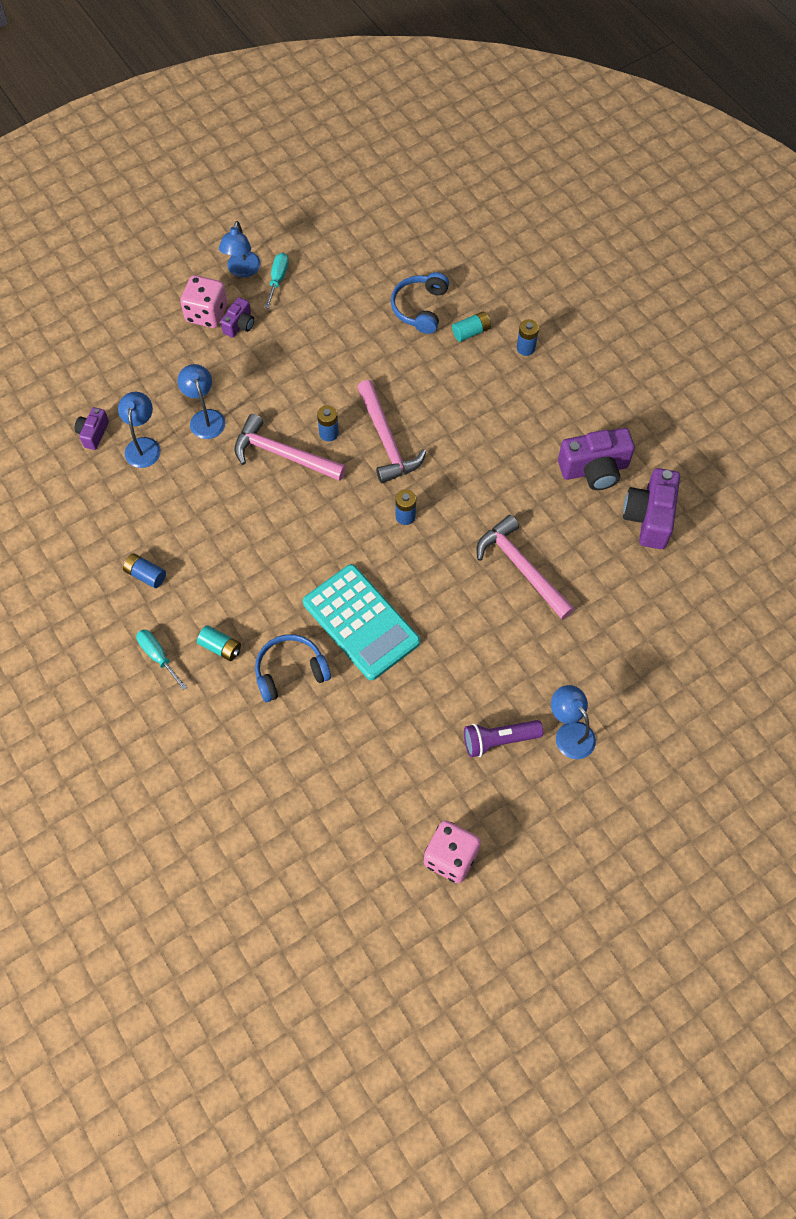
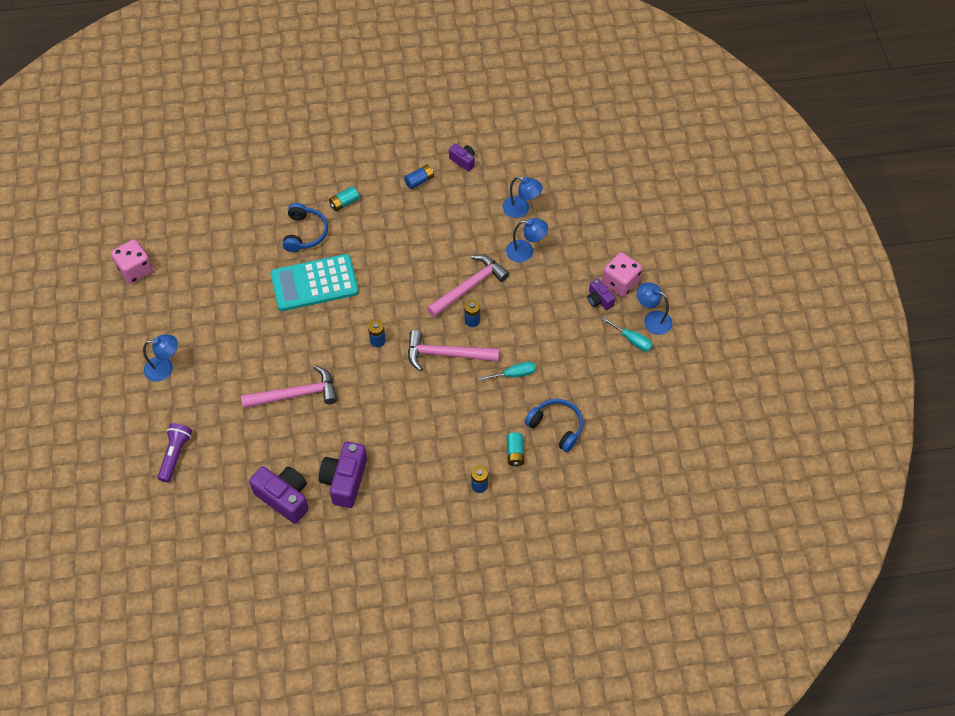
camera: 115 degrees right, 5 degrees down
(93, 433) = (546, 185): purple camera -> purple camera (463, 161)
(158, 656) = (358, 170): turquoise screwdriver -> turquoise screwdriver (514, 374)
(499, 740) = (187, 326): purple flashlight -> purple flashlight (175, 455)

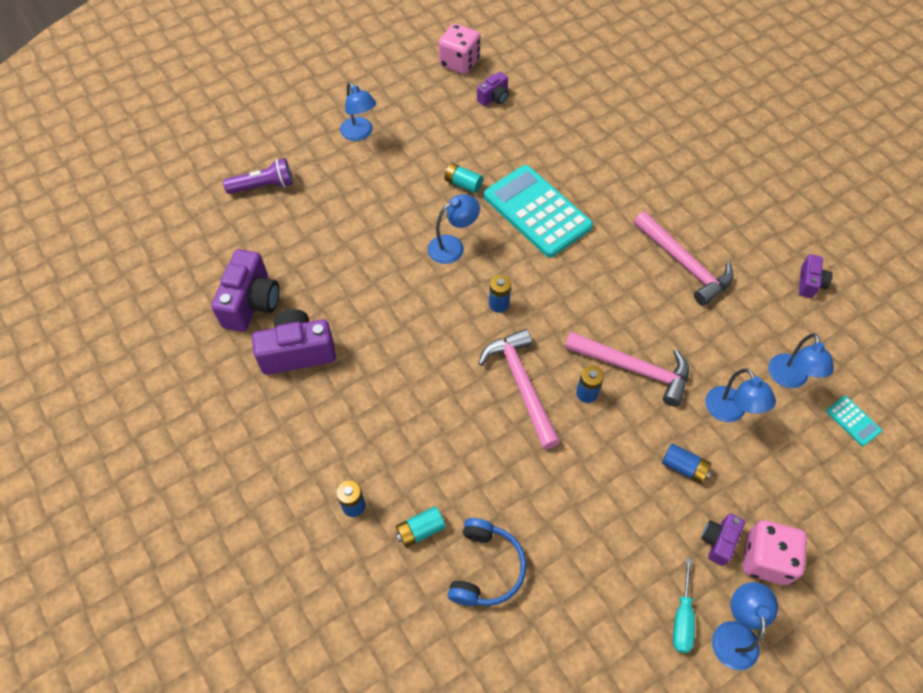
camera: 65 degrees right, 0 degrees up
(189, 262) = (494, 98): none -> purple camera
(296, 394) = (386, 257): pink hammer -> pink hammer (684, 264)
(305, 233) = (595, 175): blue headphones -> none
(313, 348) = (453, 246): none -> blue lamp
(344, 203) = (660, 192): turquoise battery -> turquoise battery (463, 184)
(419, 181) = (745, 250): blue battery -> blue battery (684, 467)
(514, 374) = (537, 478): turquoise screwdriver -> none
(564, 194) = (853, 421): none -> turquoise calculator

